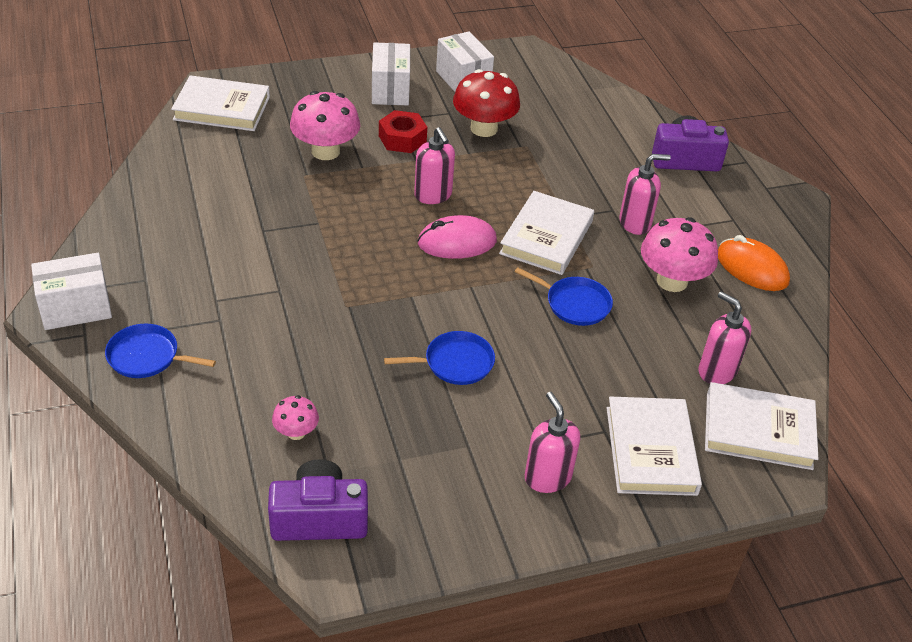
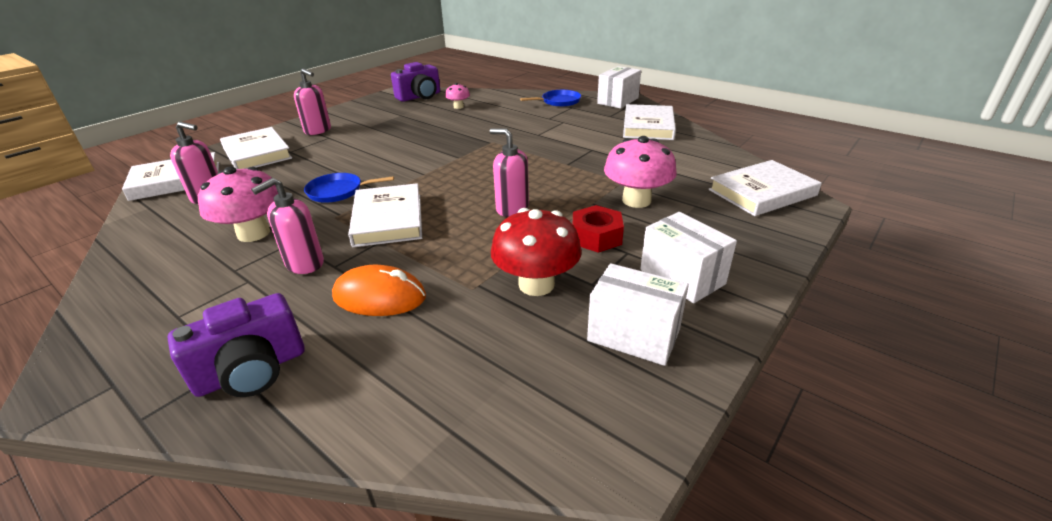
camera: 150 degrees right, 10 degrees down
(145, 233) = (648, 126): none -> white book
(455, 363) = (402, 144): blue pan -> none
(457, 242) = (459, 190): pink mouse -> none
(752, 268) = (161, 274): orange mouse -> orange mouse (379, 297)

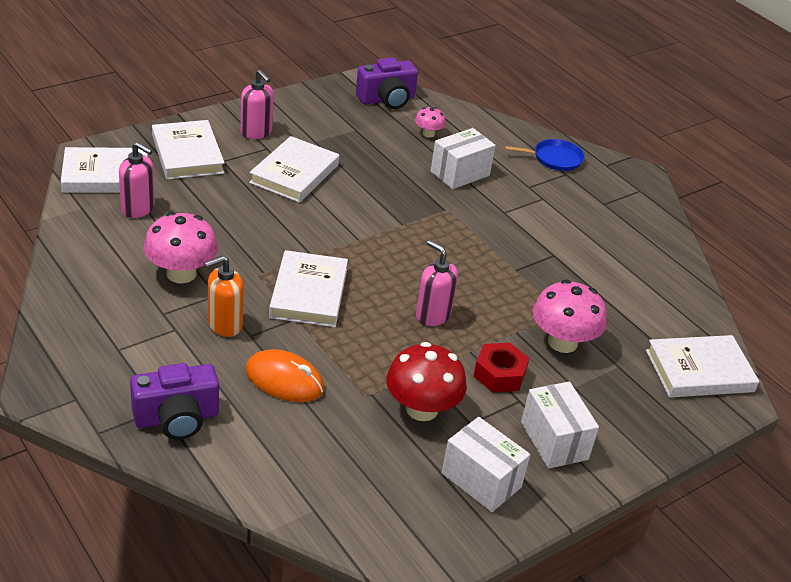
camera: 10 degrees right, 5 degrees up
(304, 264) = (224, 324): pink soap dispenser -> orange soap dispenser
(338, 191) = (266, 240): blue pan -> none
(618, 101) = (628, 178): white box -> white box (460, 173)
(648, 126) = (639, 236): white book -> white book (294, 174)

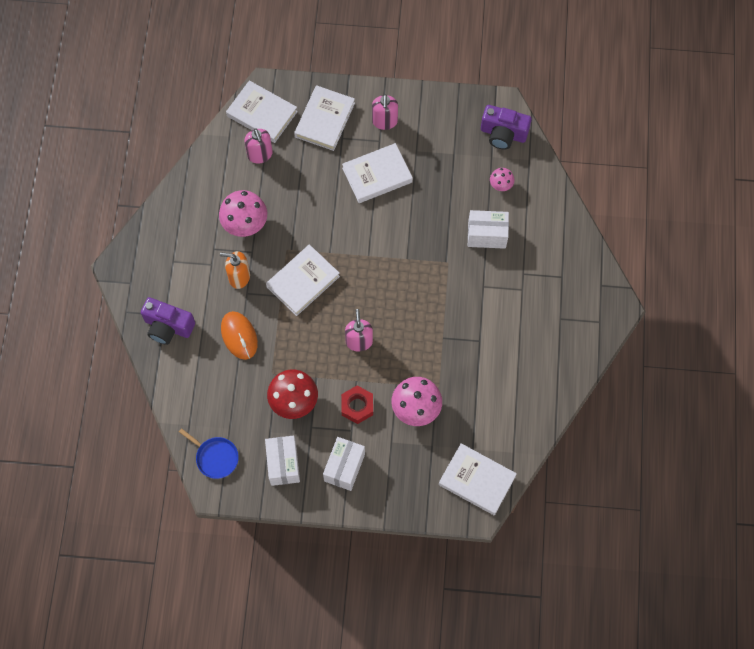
camera: 45 degrees right, 30 degrees up
(554, 158) = (568, 258): blue pan -> blue pan (215, 457)

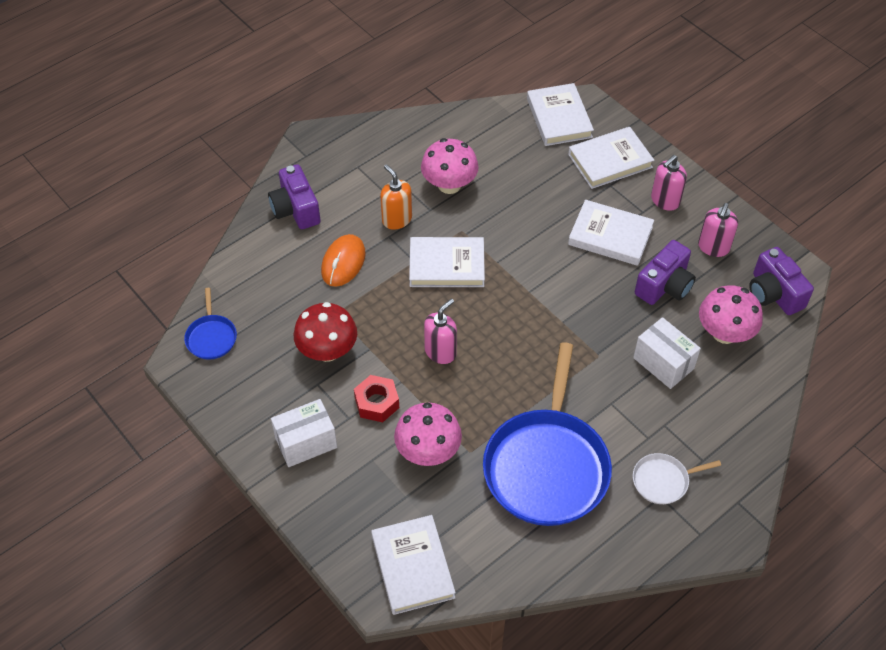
camera: 45 degrees right, 15 degrees down
(260, 155) = (522, 145): pink soap dispenser -> pink soap dispenser (713, 247)
(283, 464) = (258, 392): white box -> none
(440, 182) = (664, 286): none -> purple camera
(487, 356) = (547, 466): none -> blue pan
(501, 185) = (724, 333): pink mushroom -> pink mushroom, size x1.92
(553, 308) = (663, 481): none -> white pan

